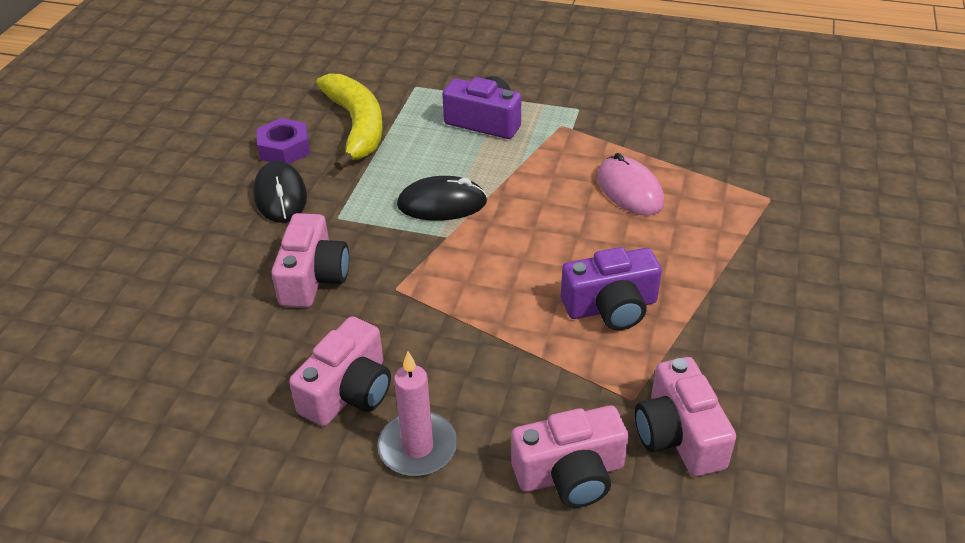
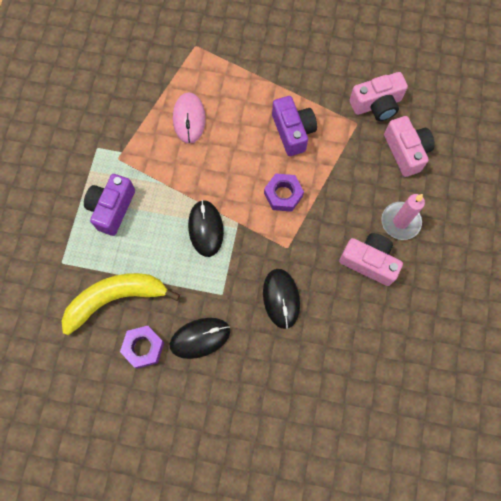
camera: 95 degrees left, 30 degrees up
(313, 278) = (281, 298): pink camera -> black mouse
(490, 289) = (283, 195): none -> purple nut
(629, 190) = (189, 119): pink mouse -> pink mouse turned 60 degrees counterclockwise

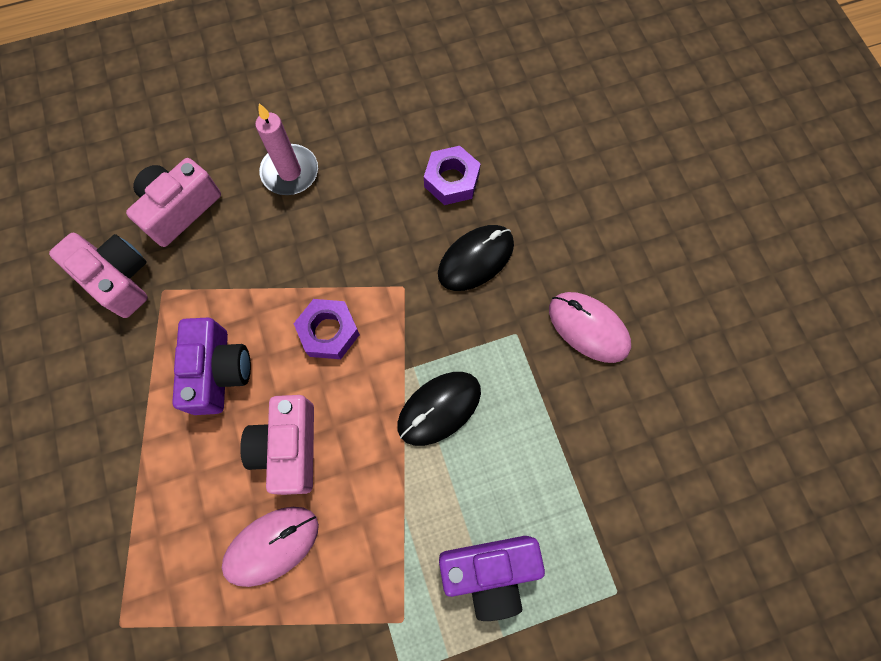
camera: 120 degrees left, 0 degrees up
(116, 298) = (613, 472): yellow banana -> none
(143, 347) = (648, 391): purple nut -> purple nut (451, 180)
(200, 338) = (588, 328): black mouse -> pink mouse
(293, 132) = (218, 371): purple camera -> purple camera turned 135 degrees clockwise
(369, 262) = (365, 183): pink camera -> pink camera (288, 448)

